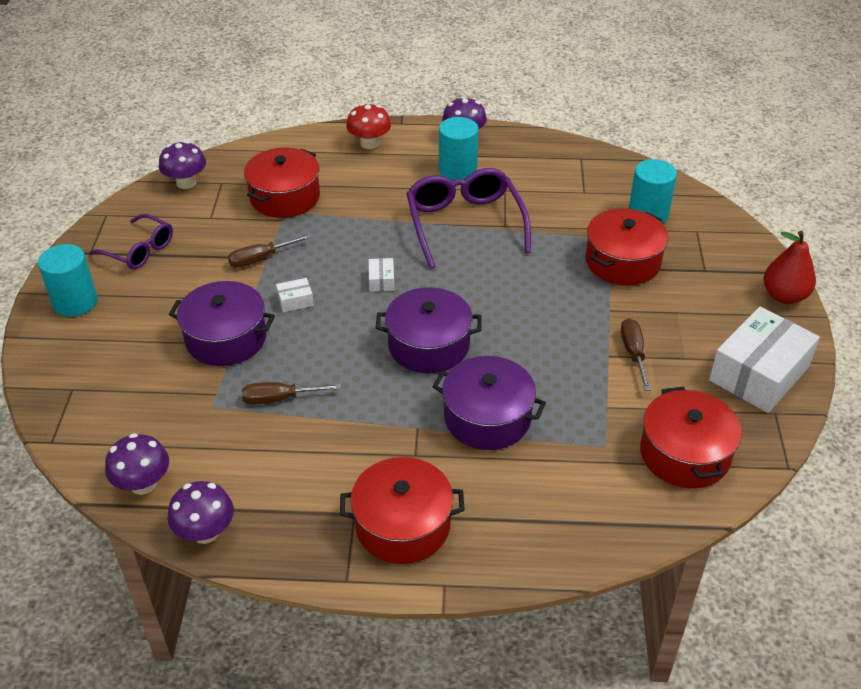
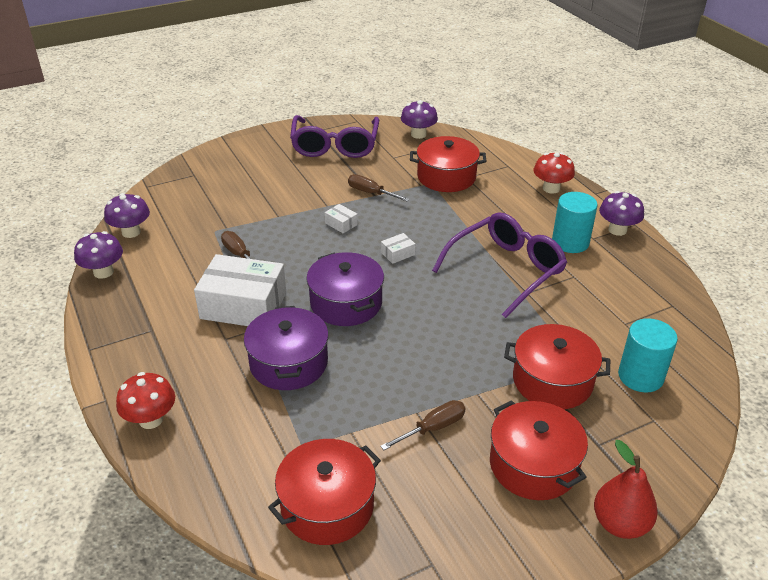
camera: 60 degrees right, 5 degrees down
(75, 302) = (268, 144): turquoise cylinder -> none
(139, 250) = (335, 145): purple glasses -> purple glasses, size x1.65
(226, 338) = (280, 211): purple pot -> none
(402, 525) = (152, 357): red pot -> red pot (533, 465)
(500, 552) = (151, 419): none -> red mushroom
(759, 374) = (479, 534): white box -> white box (243, 305)

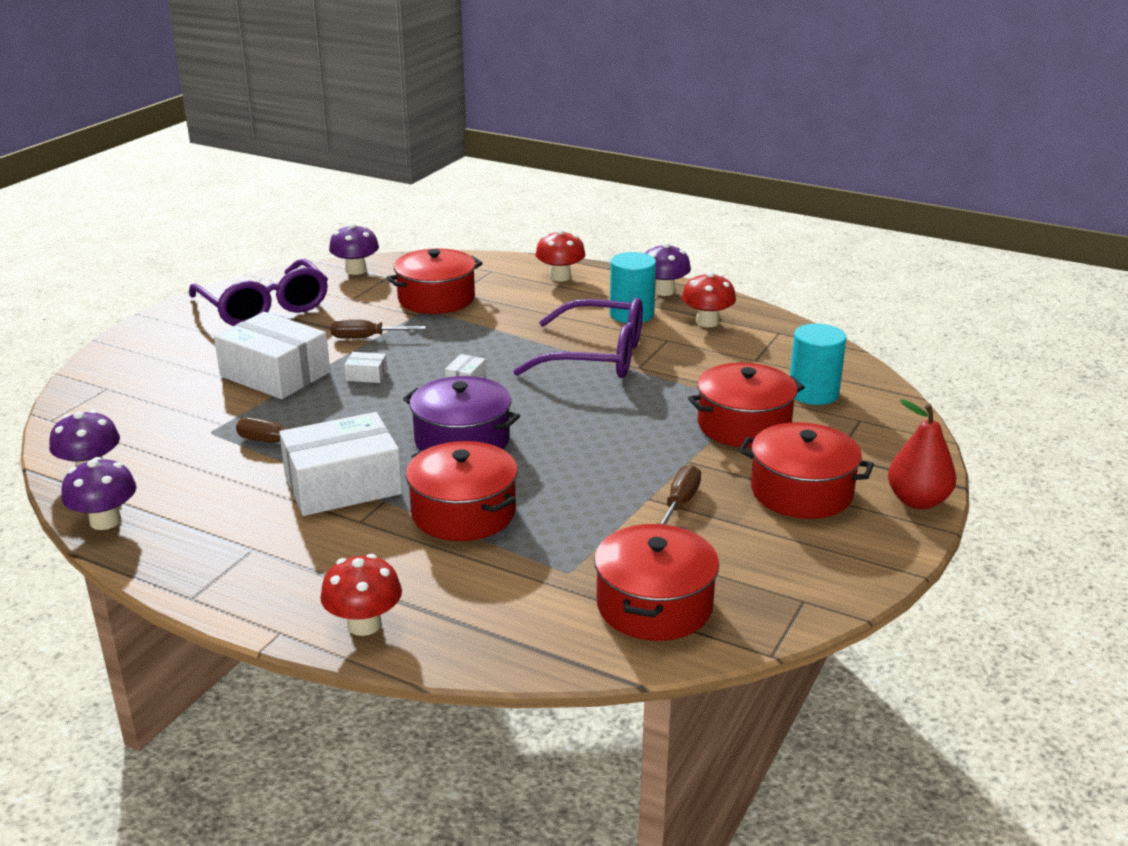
camera: 35 degrees left, 10 degrees down
(289, 363) = (463, 513): purple pot -> red pot
(290, 201) = (275, 374): none -> white box
(506, 270) = (596, 356): purple glasses -> purple glasses turned 90 degrees clockwise
(622, 272) = (707, 322): none -> red mushroom

